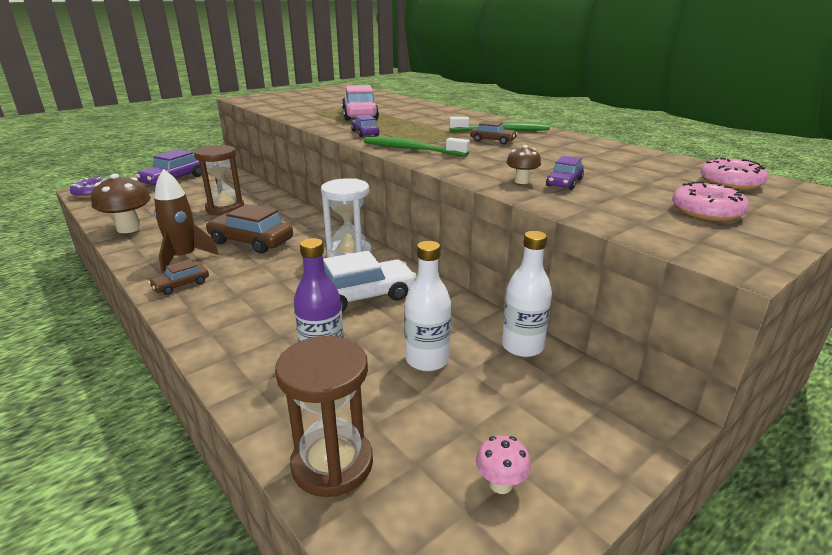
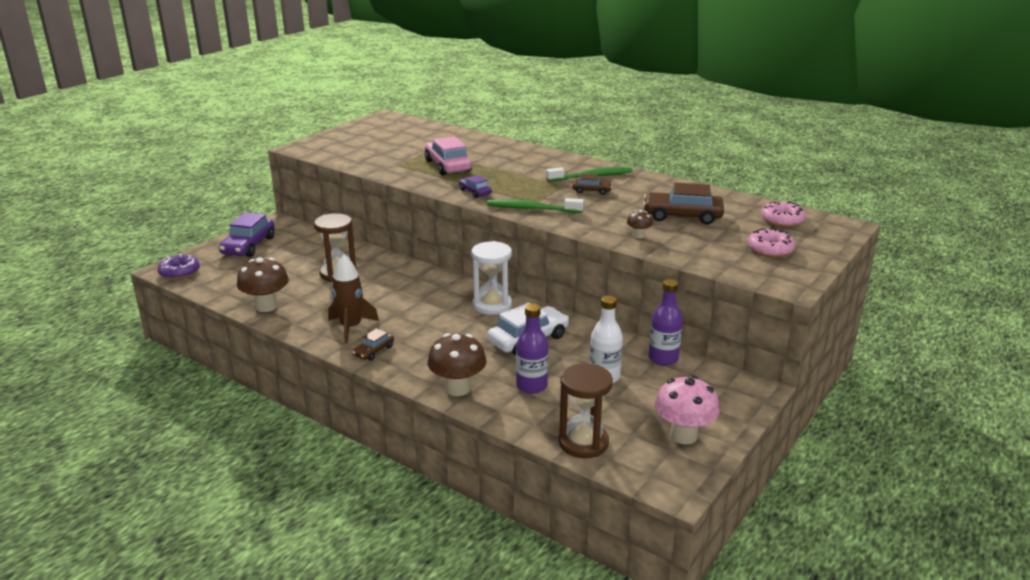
camera: 15 degrees left, 0 degrees up
(229, 344) = (458, 388): none -> brown mushroom
(251, 241) = (396, 305): brown car -> brown car (682, 216)
(500, 484) = (683, 435): pink mushroom -> pink mushroom, size x2.02
(522, 346) = (663, 358): white bottle -> purple bottle
(564, 183) = (669, 233): purple car -> none

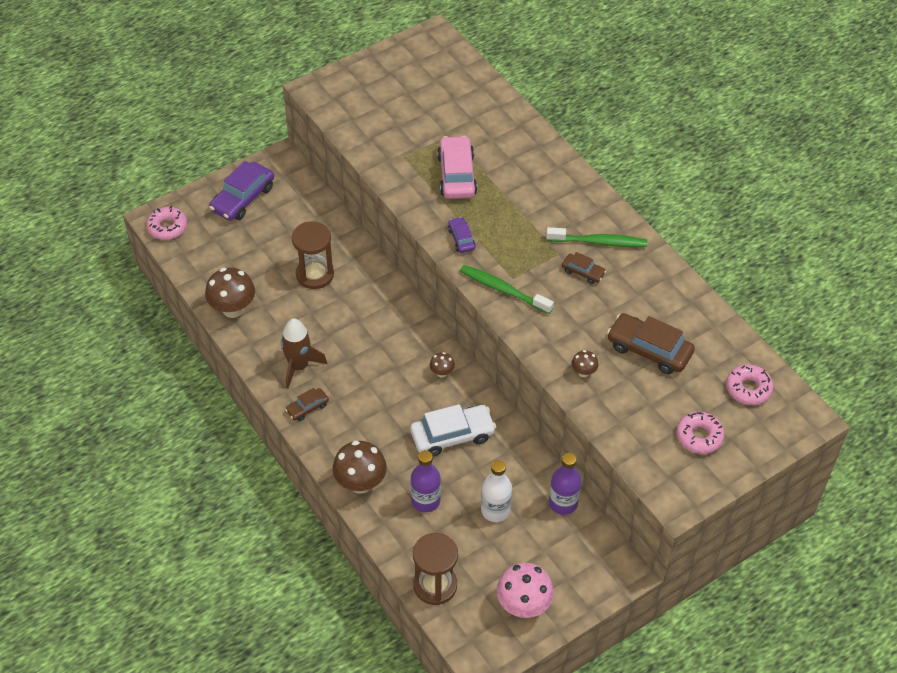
camera: 20 degrees right, 25 degrees up
(179, 272) = (167, 227): purple donut -> pink donut
(492, 305) = (442, 373): white hourglass -> brown mushroom

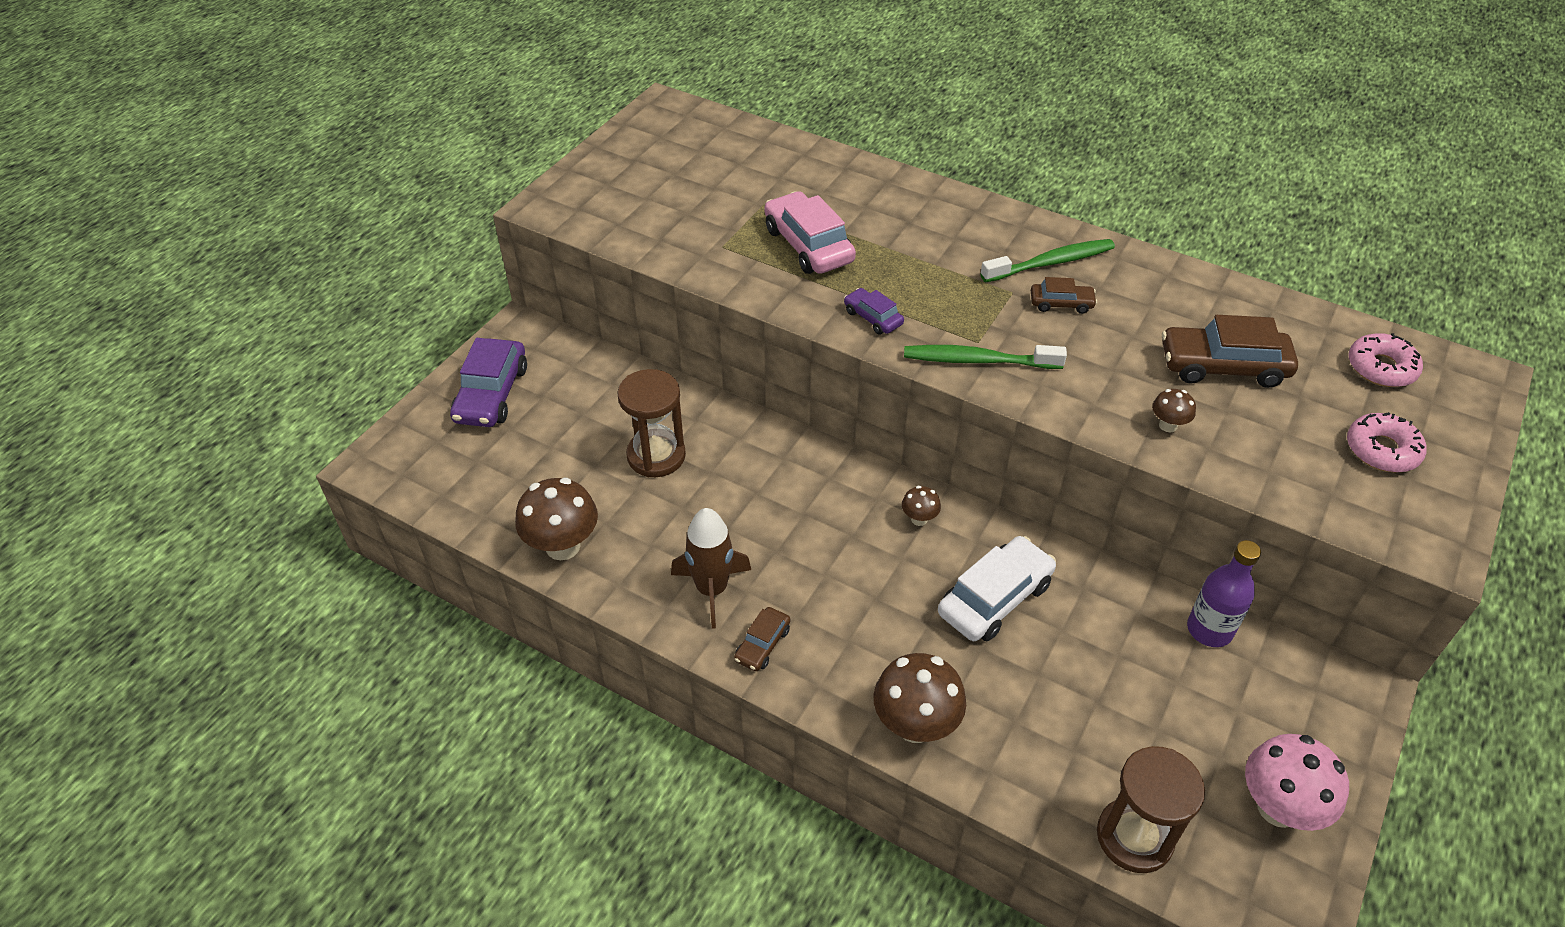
camera: 25 degrees left, 5 degrees down
(167, 227) = (397, 469): pink donut -> none
(425, 501) = (1026, 710): purple bottle -> none
(495, 510) = (1131, 680): white bottle -> none

